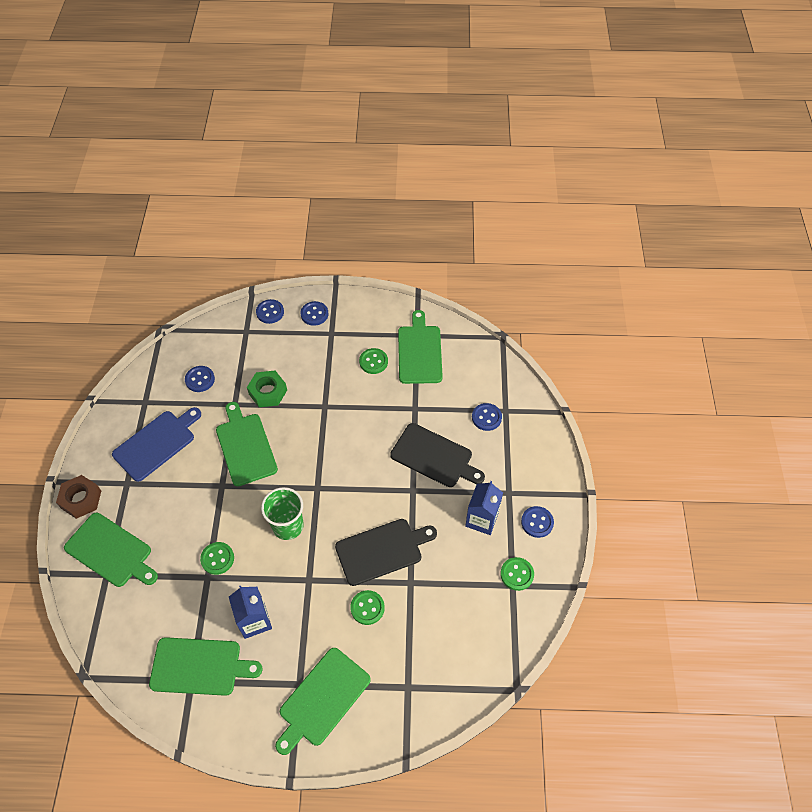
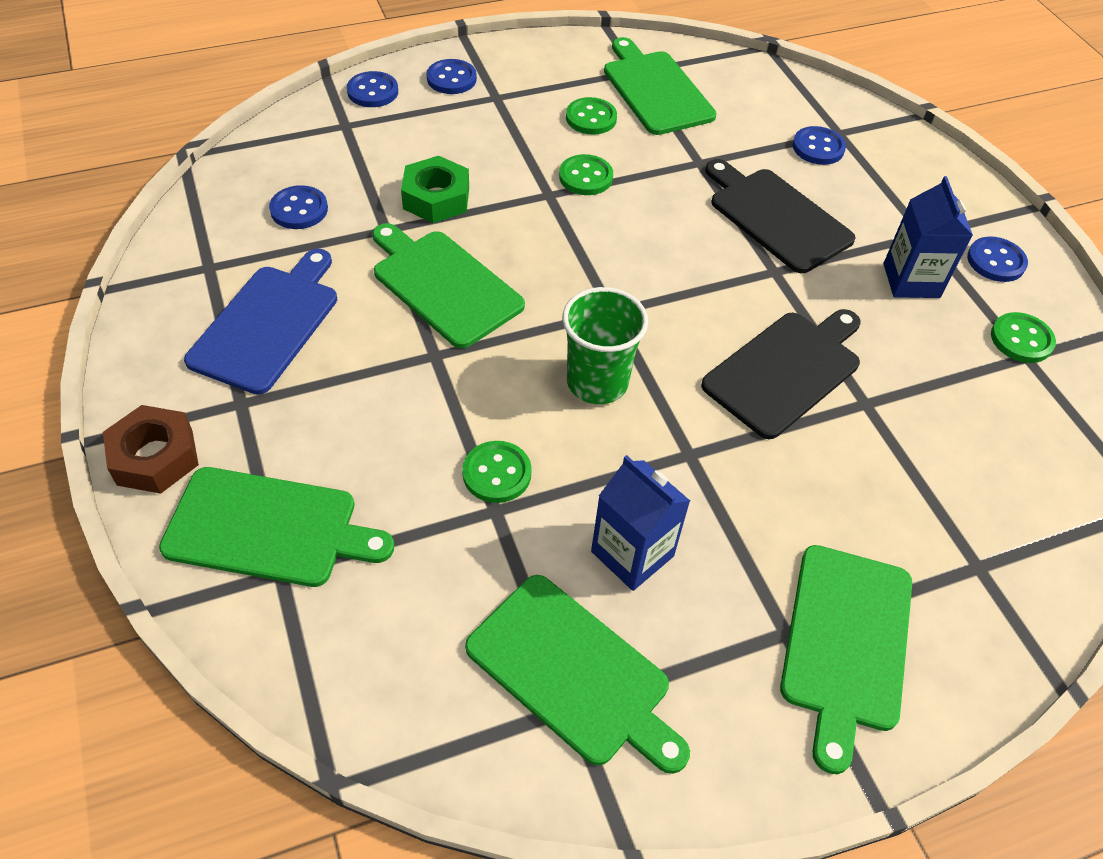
camera: 25 degrees left, 5 degrees down
(200, 666) = (573, 673): green cutting board -> green cutting board turned 60 degrees clockwise
(367, 608) = (821, 465): green button -> green button (585, 177)
(434, 457) = (776, 217): black cutting board -> black cutting board turned 135 degrees counterclockwise

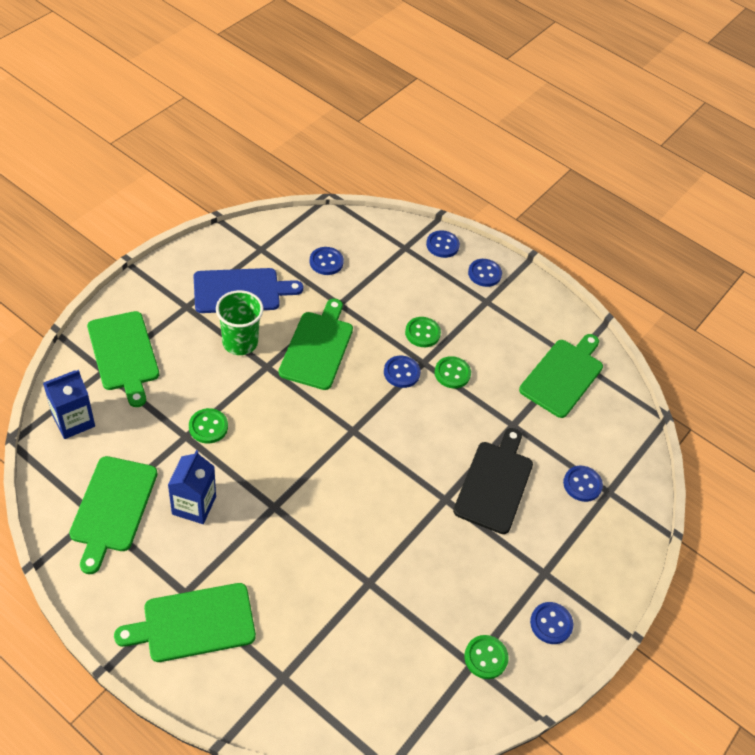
camera: 55 degrees right, 0 degrees up
(155, 457) = (137, 293): brown nut -> none
(436, 198) = (380, 313): green nut -> none
(550, 222) = (401, 372): none -> blue button
(591, 118) = (507, 354): green button -> green button (422, 333)
(597, 382) = (296, 444): green cup -> green cup (240, 342)
(785, 370) = (366, 532): black cutting board -> none
(911, 280) = (493, 577): blue carton -> blue carton (73, 421)

